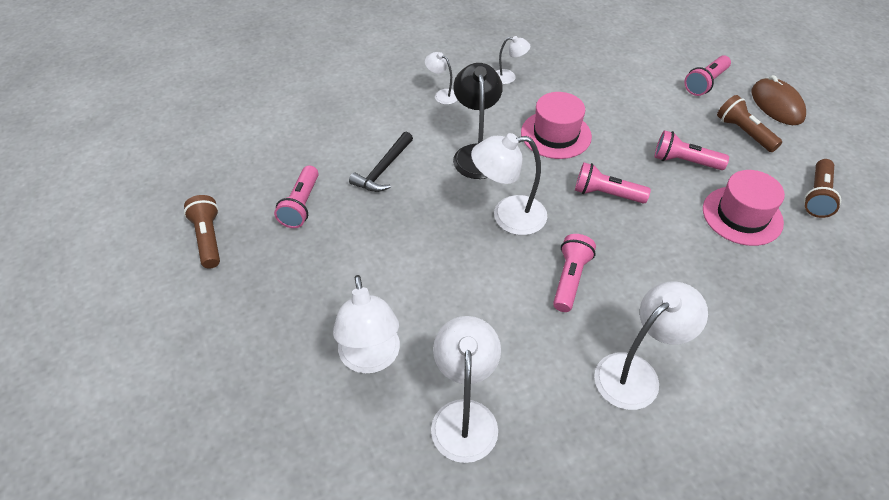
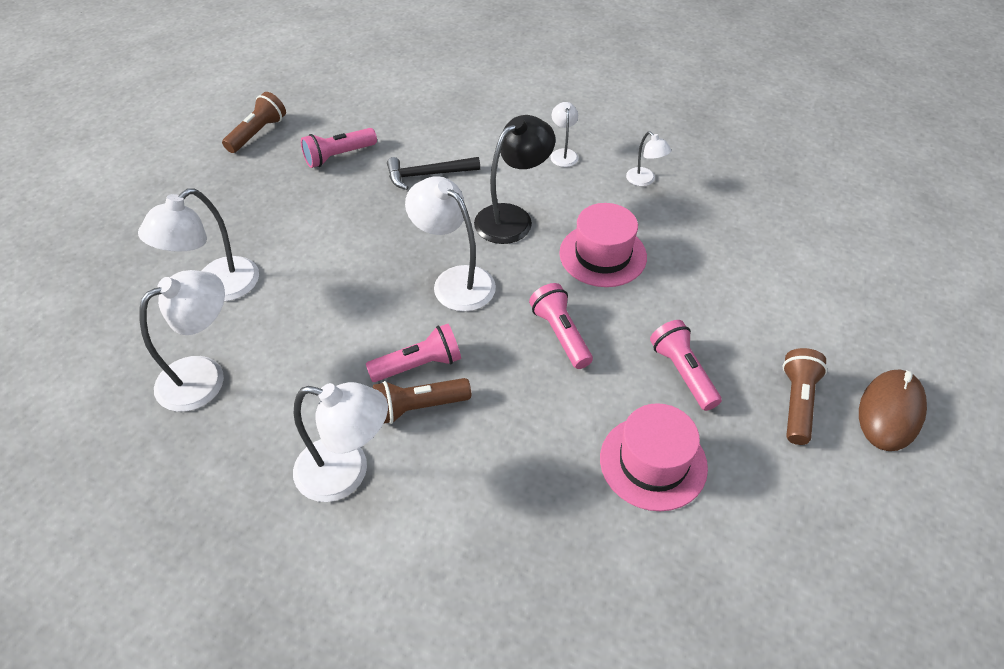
camera: 50 degrees right, 0 degrees up
(705, 83) = (840, 329): pink flashlight -> none
(817, 196) = (768, 523): brown flashlight -> brown flashlight (418, 407)

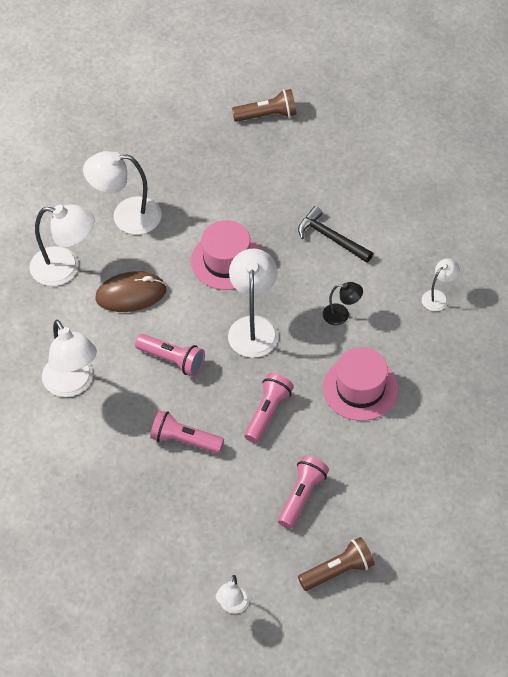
camera: 50 degrees right, 5 degrees up
(338, 156) = (294, 176): pink flashlight -> pink flashlight (184, 440)
(418, 407) = (144, 383): brown flashlight -> none
(512, 217) = (341, 315): black lamp -> black lamp, size x0.53
(644, 180) = (463, 363): white lamp -> white lamp (233, 606)
(653, 462) = (218, 522): pink hat -> pink hat (226, 261)
(890, 412) = (381, 626): brown mouse -> brown mouse (131, 294)

